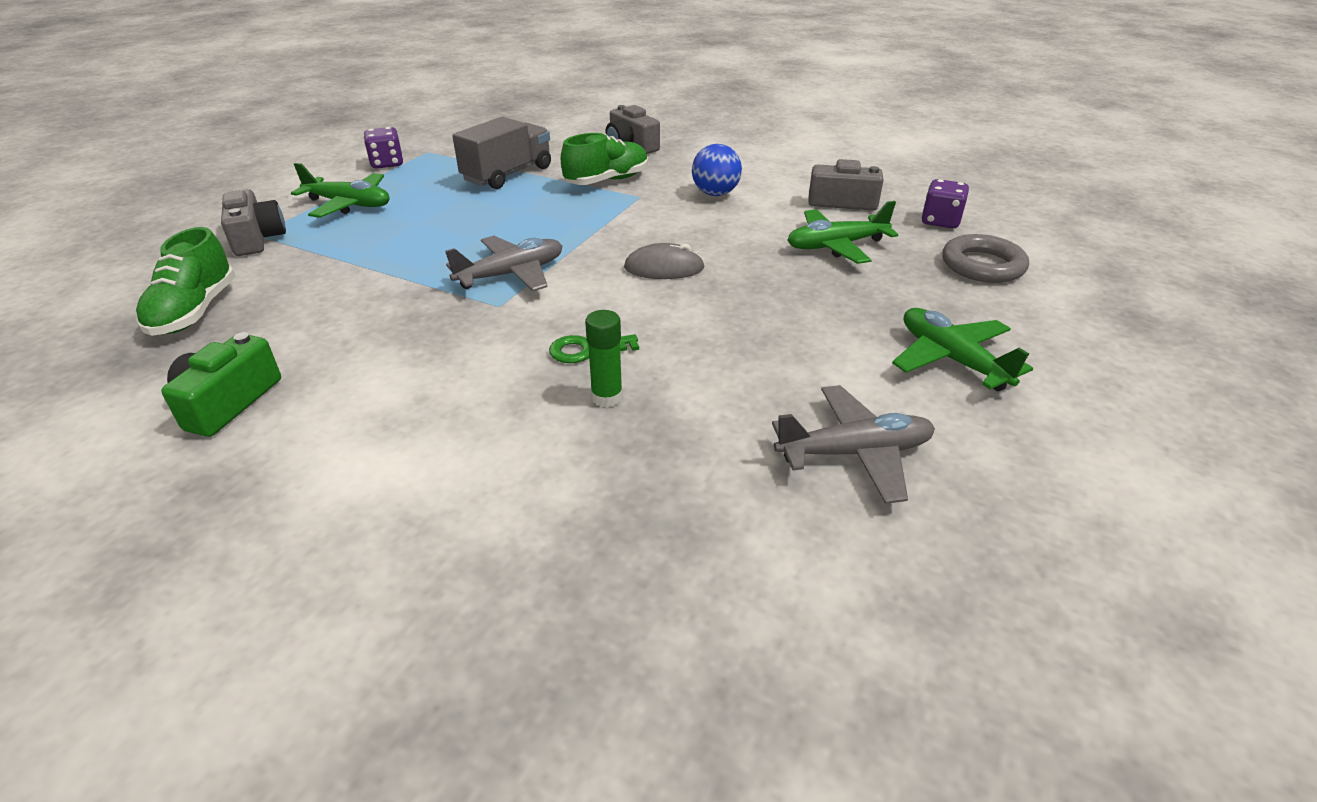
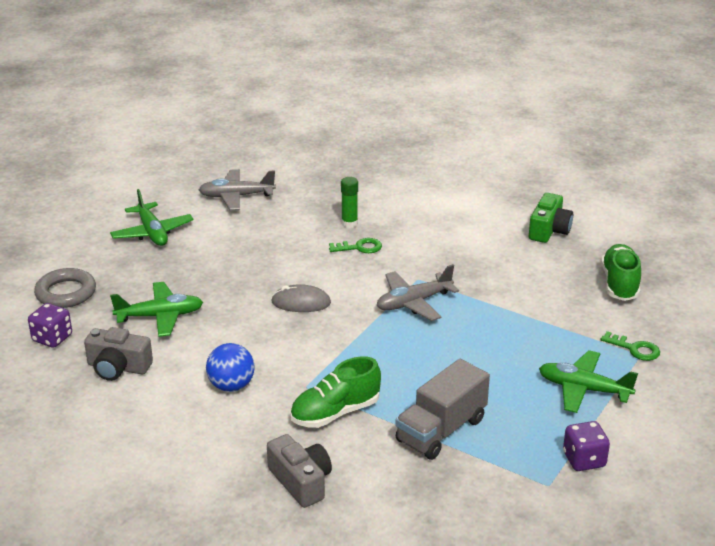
camera: 175 degrees left, 5 degrees down
(257, 238) = (634, 349): grey camera -> green key

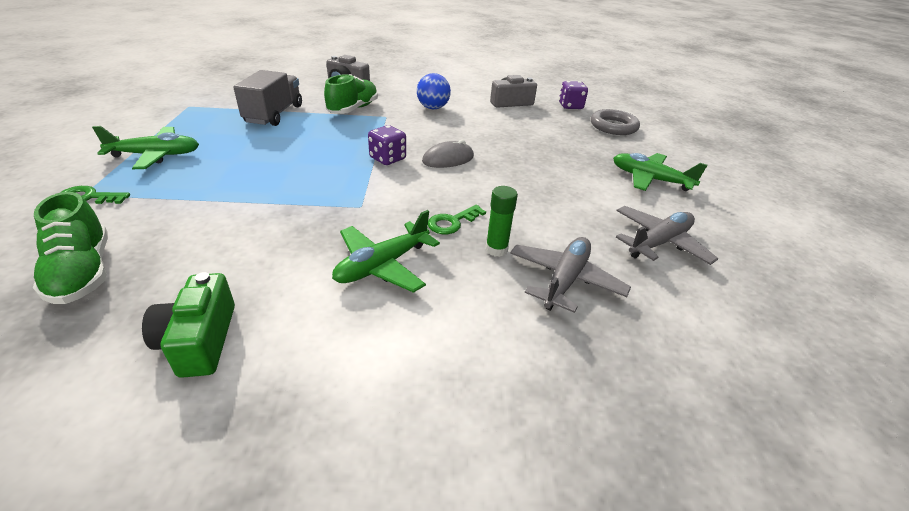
camera: 145 degrees right, 5 degrees up
(160, 316) = (532, 128): green plane -> green plane (382, 265)
(414, 302) = (348, 183): grey plane -> grey plane (565, 280)
(584, 460) = (160, 119): purple dice -> purple dice (387, 158)

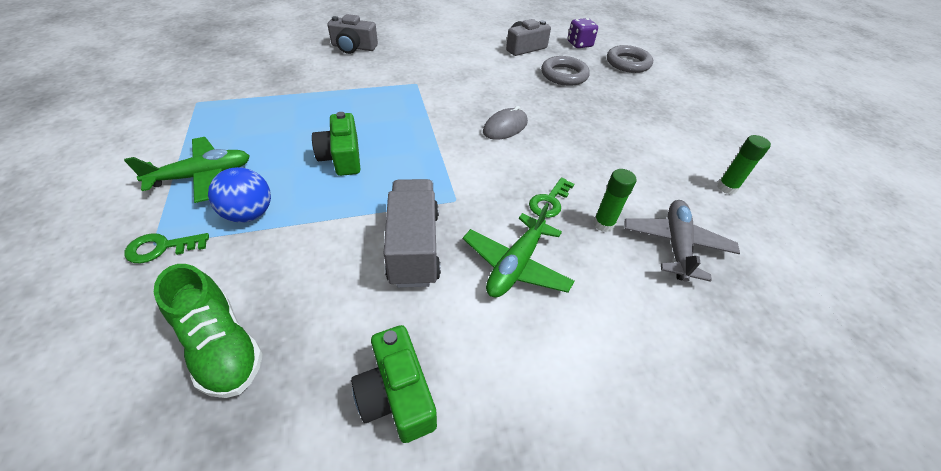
camera: 15 degrees left, 10 degrees up
(274, 114) = (300, 98): grey truck -> grey truck (414, 247)
(280, 159) = (342, 157): none -> green camera
(353, 109) = (379, 79): green shoe -> none
(387, 158) = (448, 137): purple dice -> none
(433, 108) = (456, 65): blue ball -> blue ball (250, 214)
(537, 127) = (564, 75): none -> grey ring
(650, 179) = (686, 119): green plane -> none
(659, 243) = (727, 188): grey plane -> green glue stick

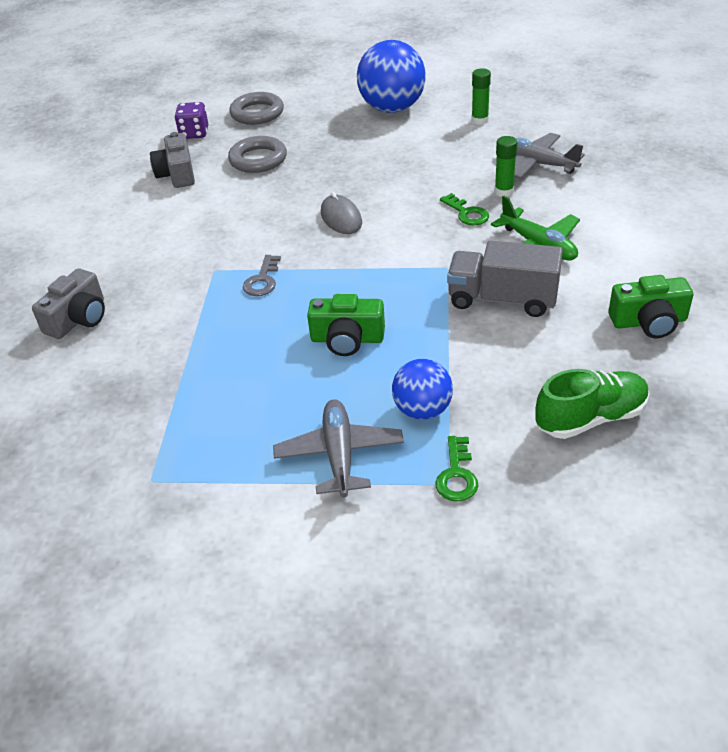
camera: 65 degrees left, 5 degrees down
(202, 176) = (339, 455): green plane -> grey plane
(409, 105) = (262, 280): none -> grey key
(696, 127) = (392, 108): none -> blue ball

